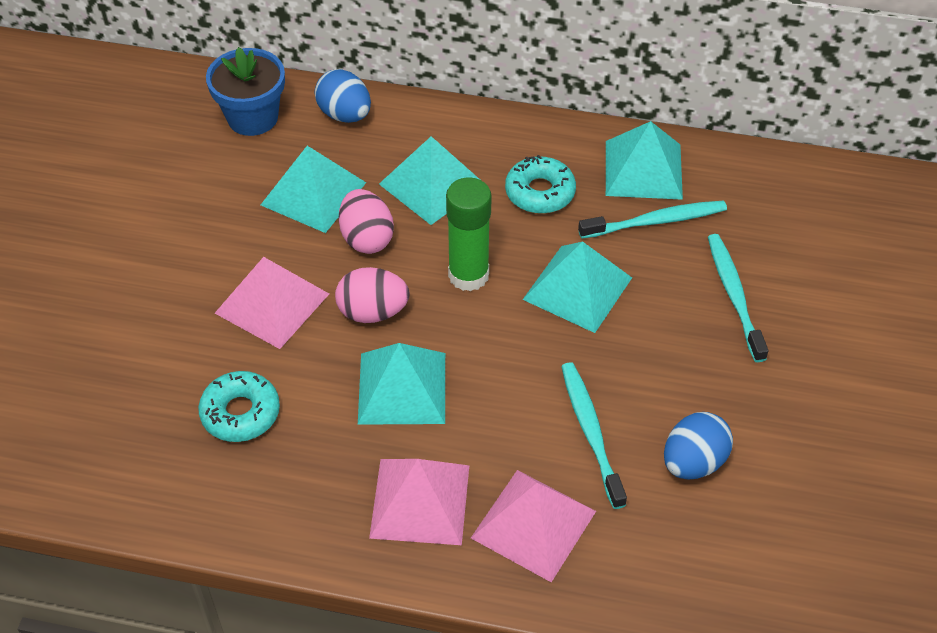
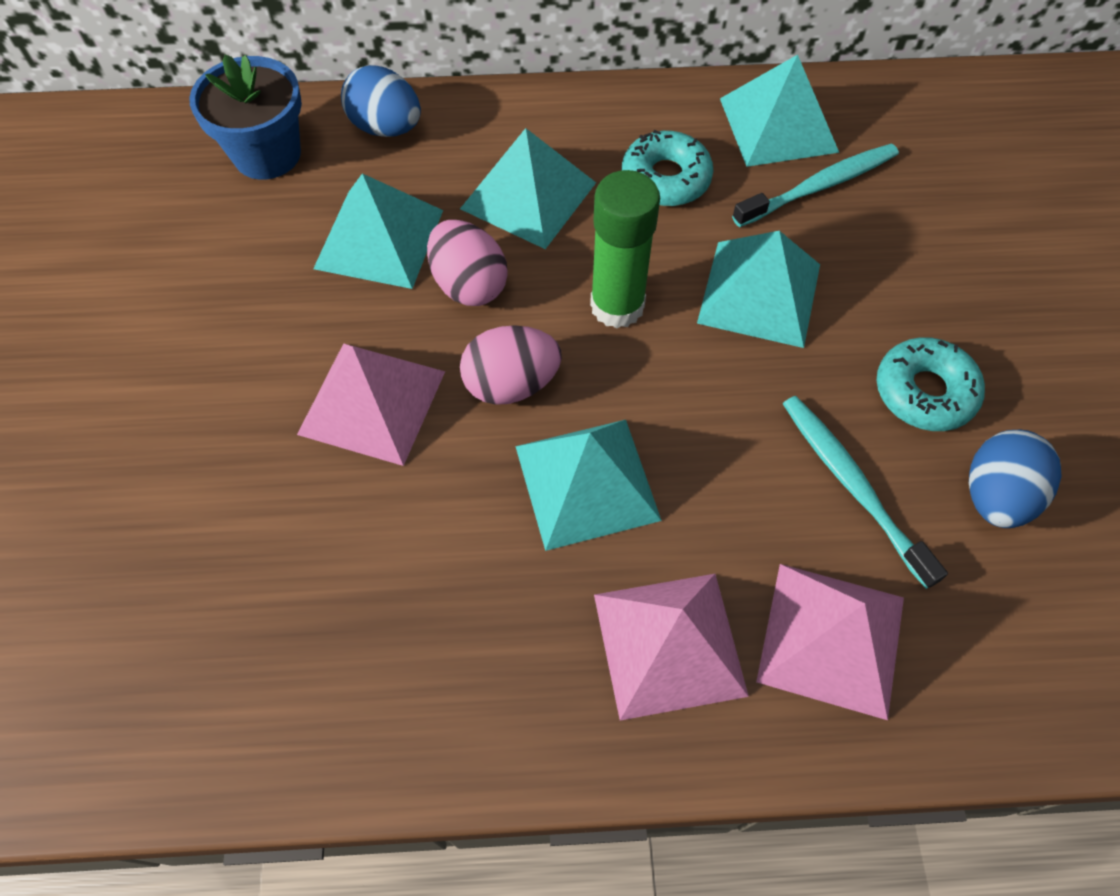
camera: 15 degrees left, 10 degrees up
(240, 413) = (378, 574): turquoise donut -> turquoise donut (924, 392)
(734, 295) = (950, 260): turquoise toothbrush -> none

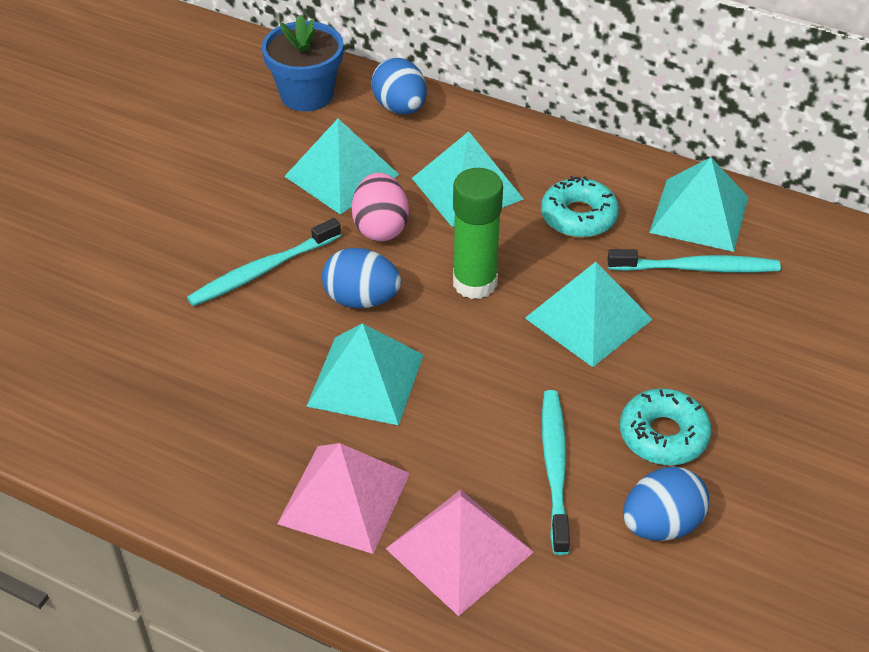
camera: 30 degrees right, 15 degrees down
(372, 402) = (262, 271): pink pyramid -> turquoise toothbrush
(511, 384) = (361, 299): pink egg -> blue egg

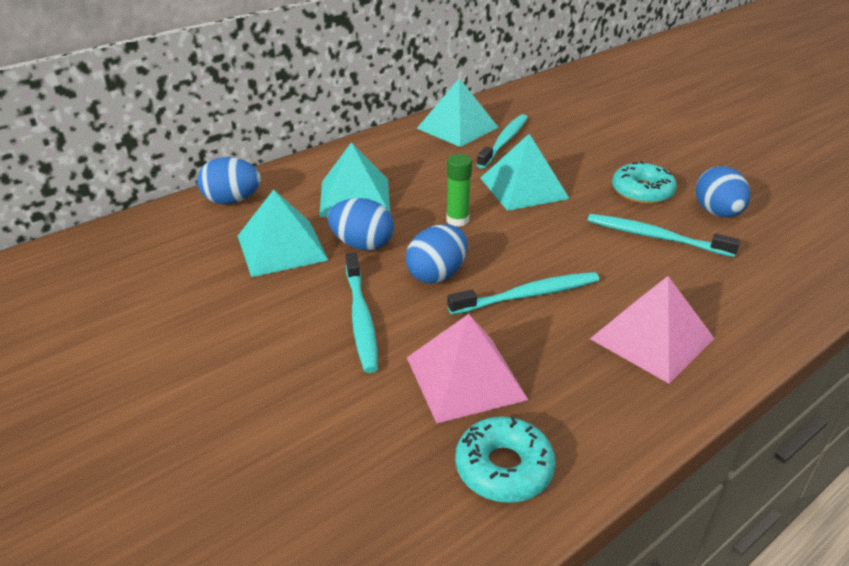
camera: 65 degrees left, 10 degrees down
(307, 95) = (160, 239): blue flower pot -> none
(366, 380) = (528, 295): turquoise pyramid -> turquoise toothbrush
(380, 227) = (362, 245): pink egg -> blue egg
(459, 550) = (720, 296): pink pyramid -> pink pyramid (465, 377)
(475, 283) = (457, 220): green glue stick -> green glue stick, size x0.63
(578, 216) = (424, 165): turquoise donut -> turquoise donut (504, 468)

